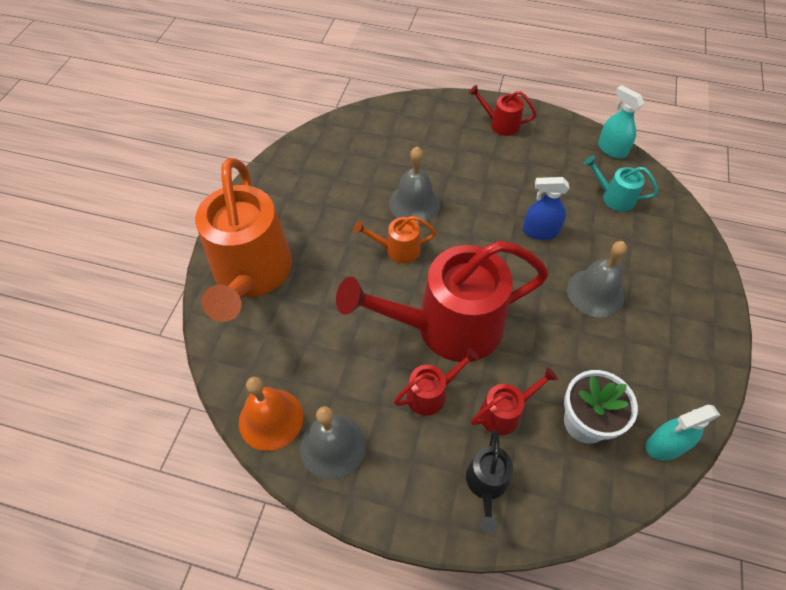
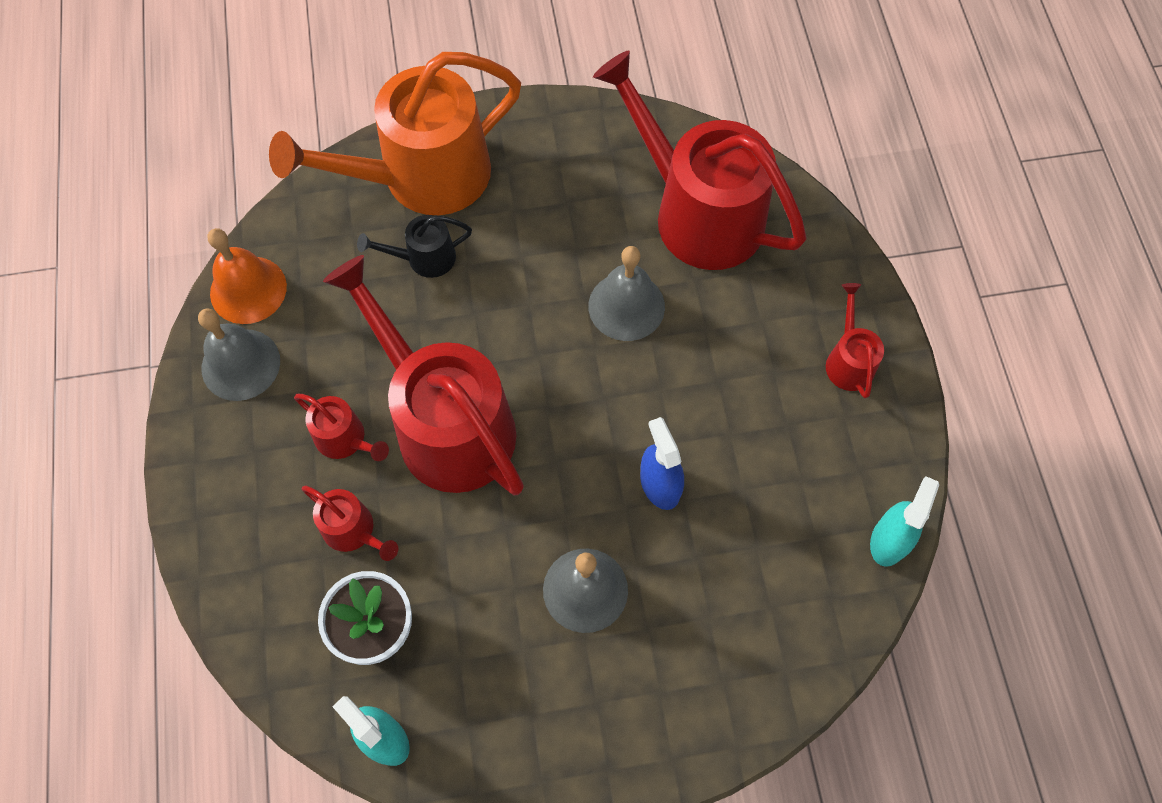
camera: 65 degrees right, 10 degrees up
(371, 148) = (697, 212): none -> red watering can
(397, 249) = (538, 318): orange watering can -> none
(486, 484) = (255, 541): black watering can -> black watering can (424, 258)
(614, 197) = (783, 570): turquoise watering can -> none

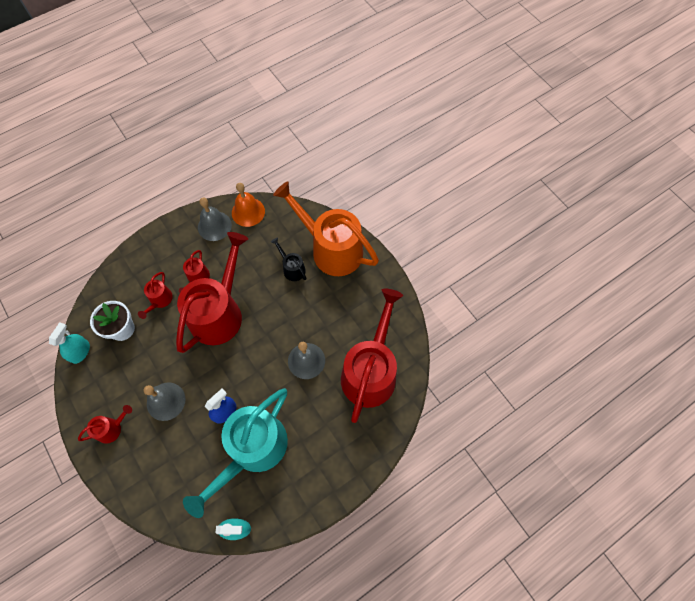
camera: 65 degrees right, 0 degrees up
(756, 461) = (253, 450): none -> turquoise watering can
(848, 360) = (322, 474): red watering can -> red watering can (112, 428)

